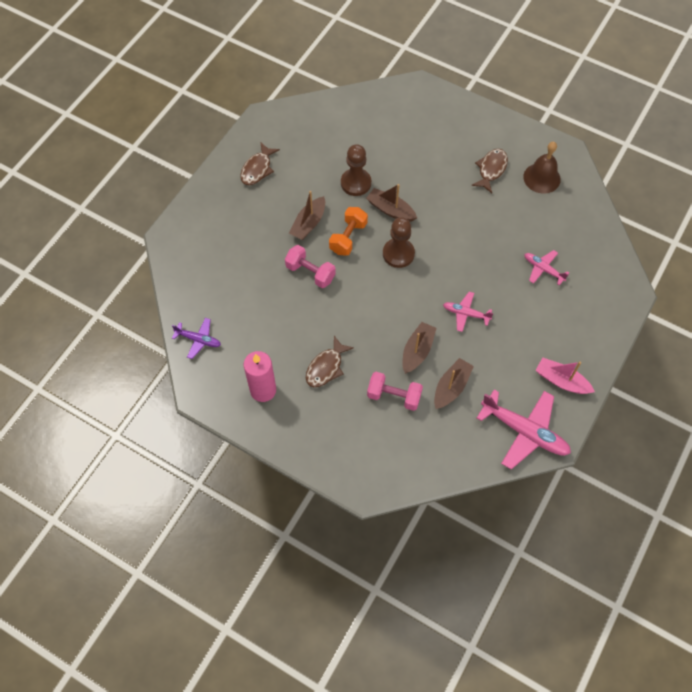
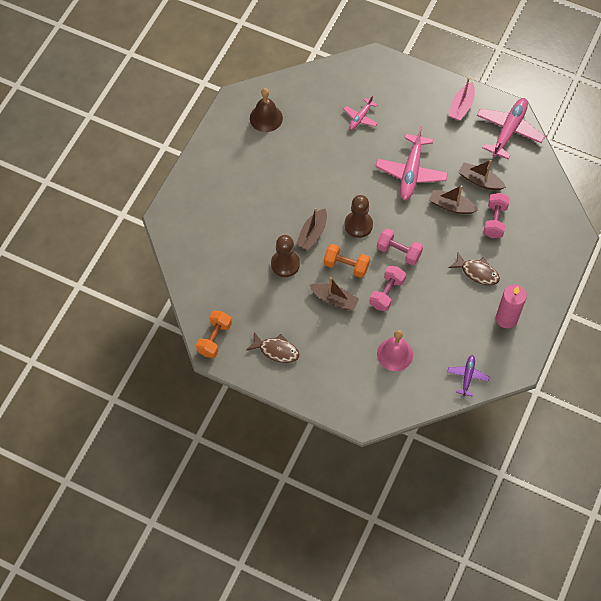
camera: 95 degrees left, 0 degrees up
(236, 273) = (395, 354): none -> pink bell
(278, 120) = (214, 339): none -> orange dumbbell
(361, 290) = (399, 252): none -> pink dumbbell
(465, 314) = (411, 172): pink plane -> pink plane, size x1.86
(491, 170) = (260, 156): brown fish -> none

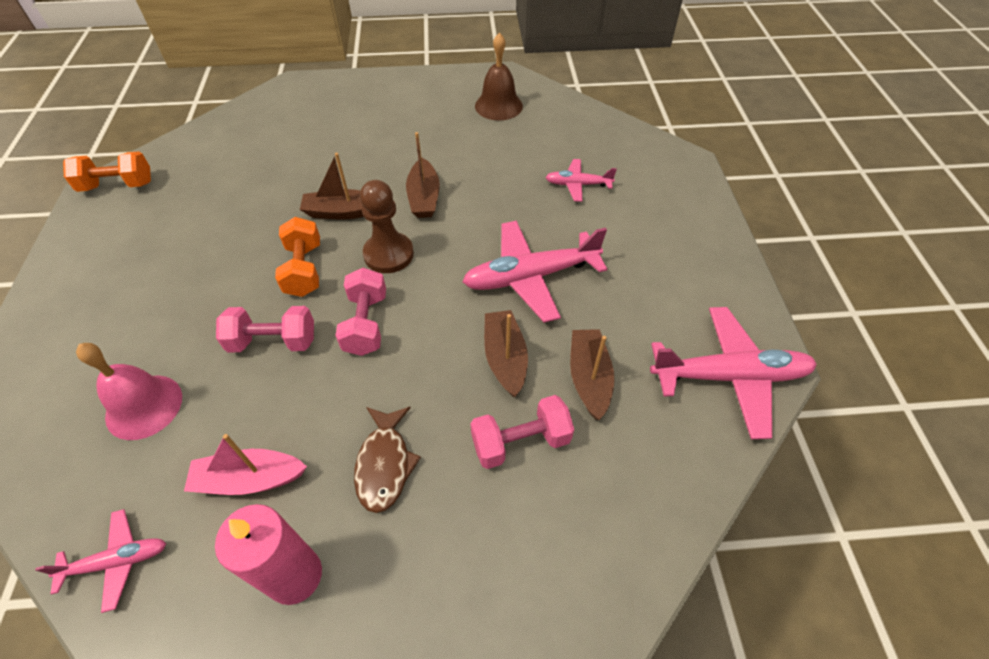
camera: 60 degrees right, 10 degrees down
(276, 350) = (112, 252): brown fish -> none
(285, 264) = (274, 205): brown pawn -> none
(334, 299) = (232, 281): brown boat -> brown boat (424, 197)
(461, 106) = (710, 288): pink boat -> pink boat (249, 479)
(467, 376) = (117, 561): purple plane -> pink plane

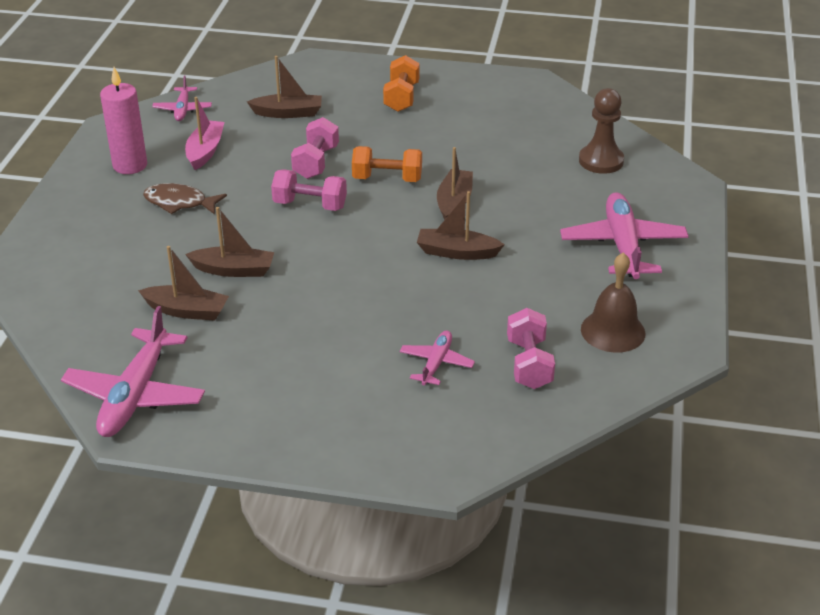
camera: 105 degrees right, 15 degrees down
(117, 185) = (538, 91): orange dumbbell -> orange dumbbell (401, 97)
(144, 406) = (288, 113): pink bell -> brown boat
(388, 254) = (385, 223): brown pawn -> brown pawn (601, 161)
(520, 442) = (155, 264): pink dumbbell -> pink dumbbell (529, 364)
(530, 277) = (315, 301): pink plane -> pink plane (623, 245)

